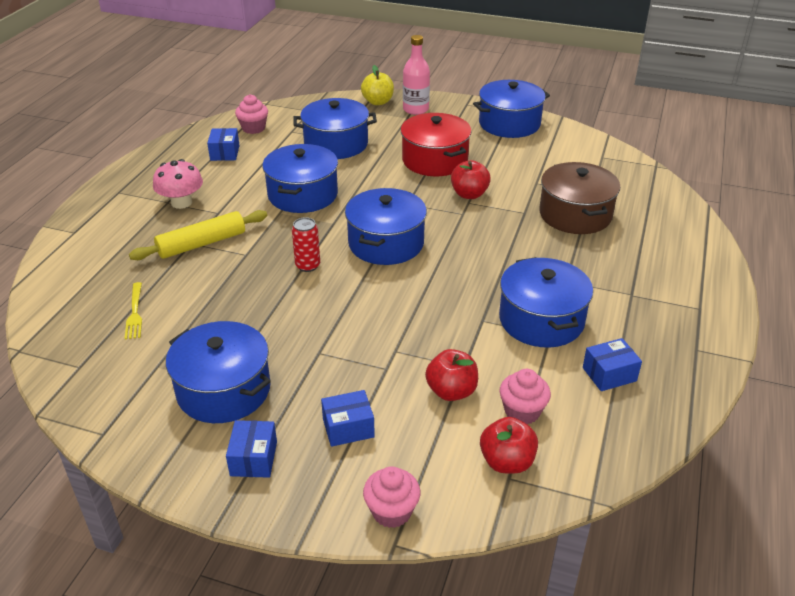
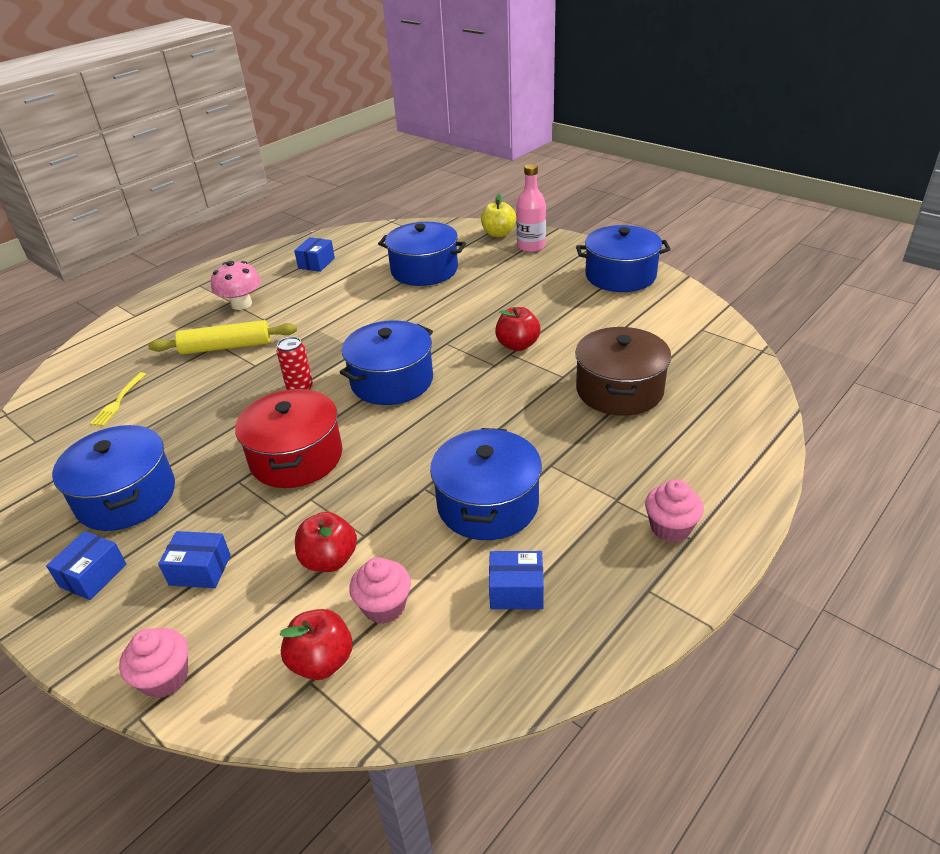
camera: 25 degrees right, 0 degrees up
(253, 128) = (360, 243): pink cupcake -> pink cupcake (670, 528)
(303, 194) = (353, 315): blue pot -> none
(434, 160) = (509, 302): red pot -> red pot (296, 457)

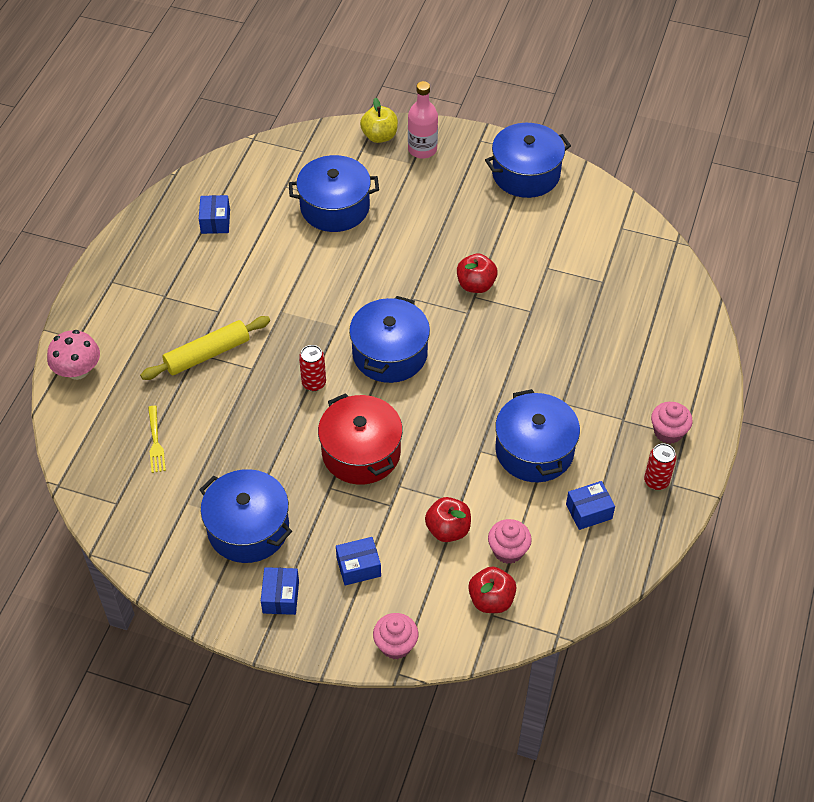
camera: 25 degrees left, 15 degrees up
(241, 304) = (179, 297): pink mushroom -> pink mushroom (78, 370)
(619, 390) = (582, 314): brown pot -> none
(627, 580) = (656, 481): none -> red can

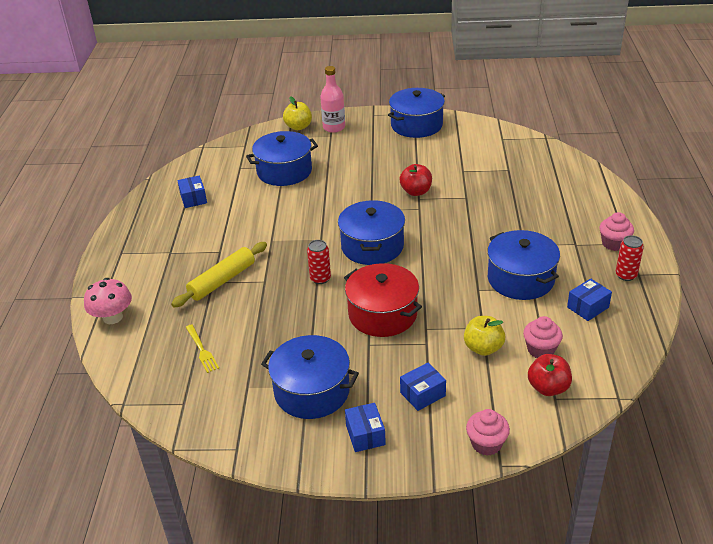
camera: 15 degrees left, 15 degrees down
(448, 529) = (483, 348): red apple -> yellow apple

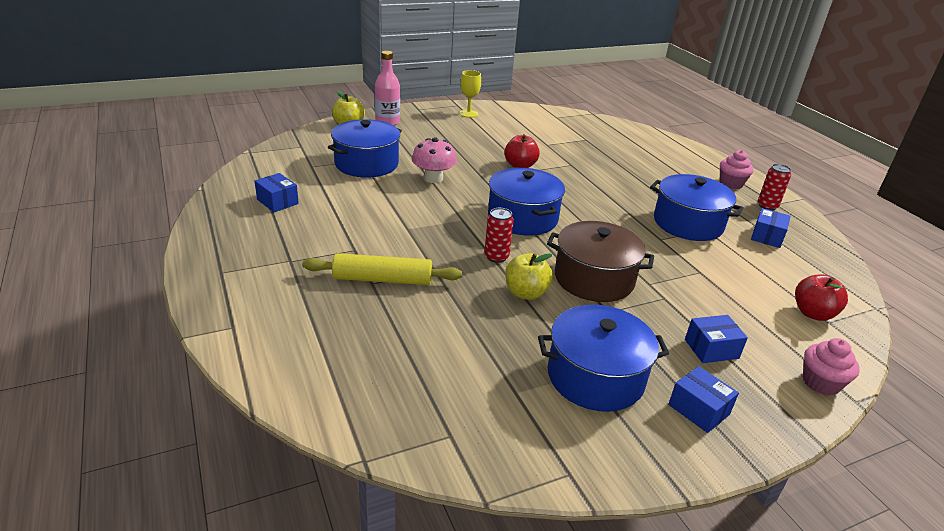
camera: 30 degrees left, 5 degrees down
(113, 317) = (264, 350): pink mushroom -> pink mushroom (433, 178)
(202, 350) = (421, 362): yellow fork -> none
(222, 280) = (382, 279): yellow rolling pin -> yellow rolling pin turned 75 degrees clockwise
(382, 314) = (594, 279): red pot -> brown pot
(416, 125) = (468, 113): blue pot -> yellow goblet
(422, 394) = (711, 349): blue box -> blue box turned 45 degrees clockwise
(483, 348) = (720, 290): yellow apple -> yellow apple (526, 293)
(540, 349) = (769, 280): pink cupcake -> none

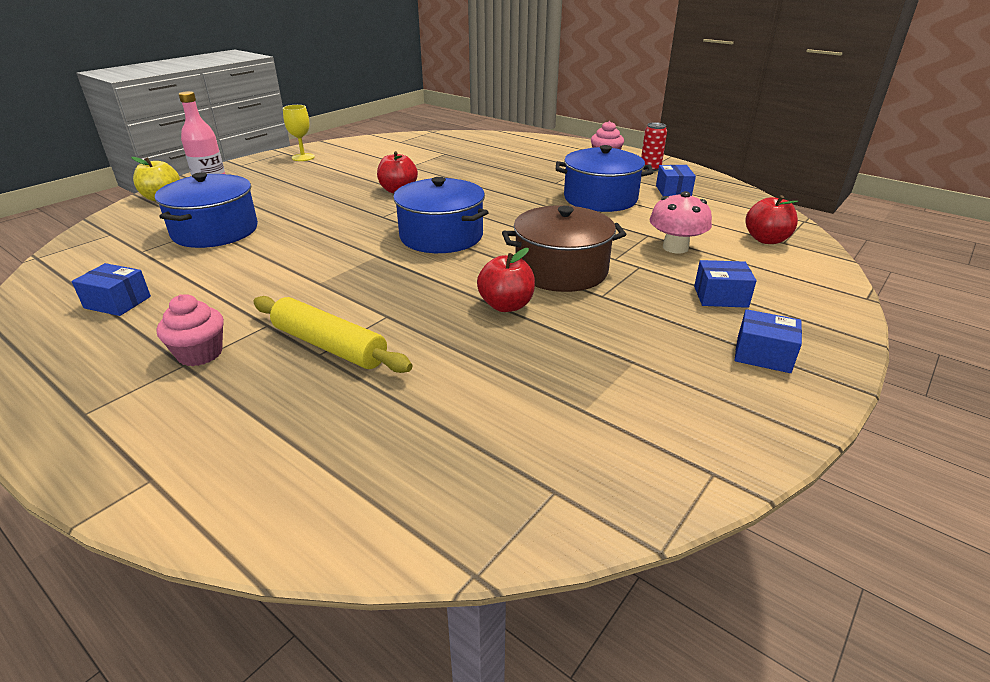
camera: 25 degrees left, 0 degrees up
(382, 279) = (329, 345): yellow rolling pin -> yellow rolling pin turned 60 degrees clockwise
(433, 178) = (310, 225): pink mushroom -> pink mushroom (675, 247)
(496, 257) = (445, 280): red can -> none
(526, 293) = (506, 305): yellow apple -> red apple
(595, 377) = (646, 361): blue pot -> none
(711, 349) = (720, 296): blue box -> blue box turned 45 degrees clockwise
(820, 383) = (828, 293): pink cupcake -> pink cupcake (200, 354)

